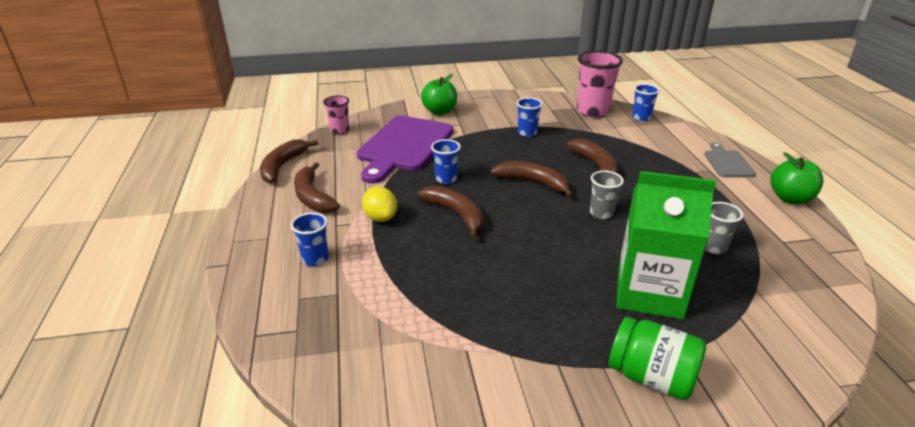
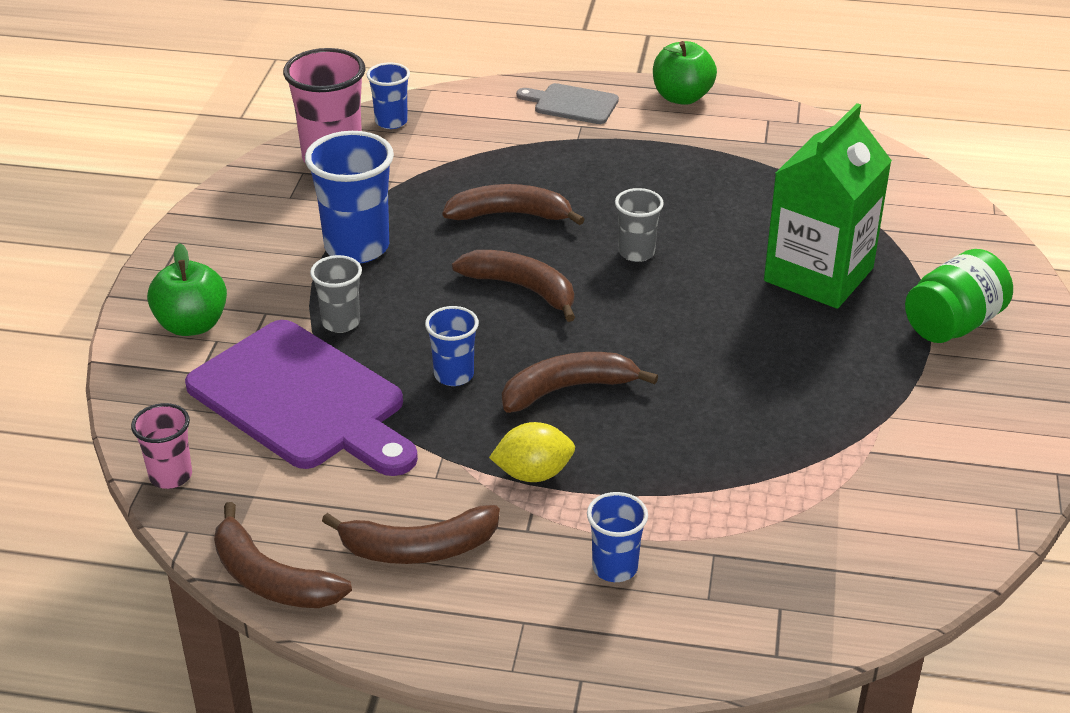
camera: 70 degrees left, 5 degrees up
(527, 133) = (357, 247): blue cup -> blue cup, size x1.79
(533, 183) = (521, 289): brown banana -> brown banana turned 75 degrees clockwise
(713, 247) = (753, 194): grey cup -> grey cup (341, 322)

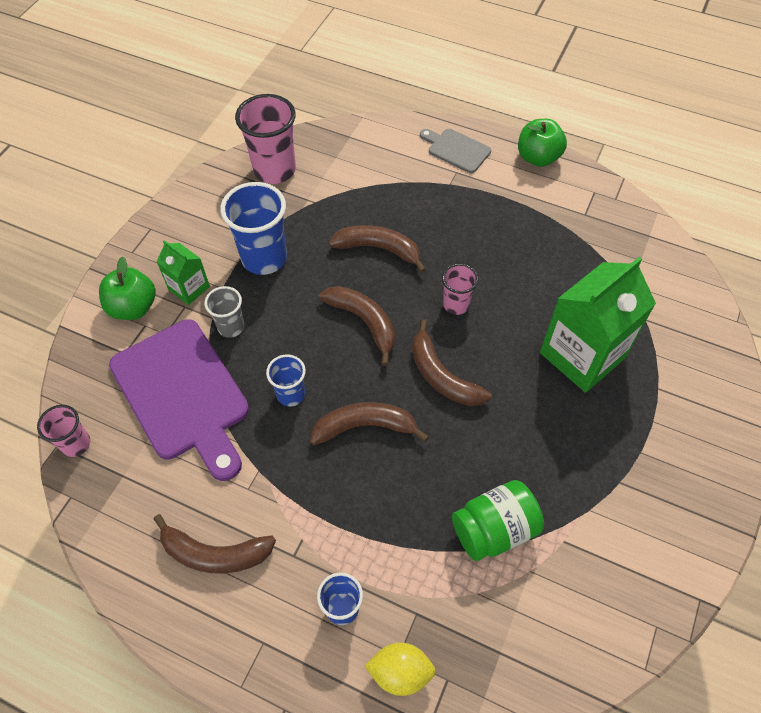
camera: 15 degrees right, 20 degrees up
(263, 293) = (189, 288): none -> green carton
(271, 579) = (110, 556): brown banana -> brown banana (442, 376)
(391, 122) = (325, 143): blue cup -> none
(533, 474) = (315, 502): yellow lemon -> yellow lemon (400, 672)
(636, 252) = (456, 304): grey cup -> pink cup
(953, 324) = (668, 428): green jar -> green jar (494, 529)

